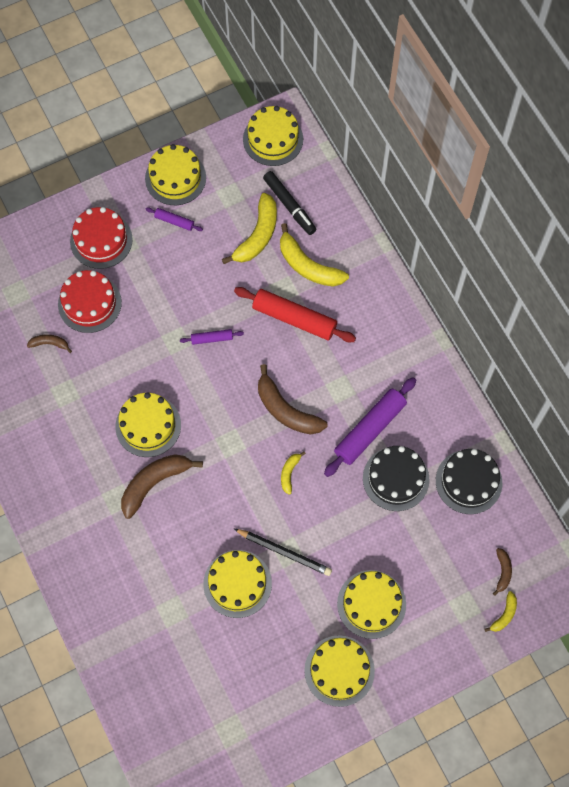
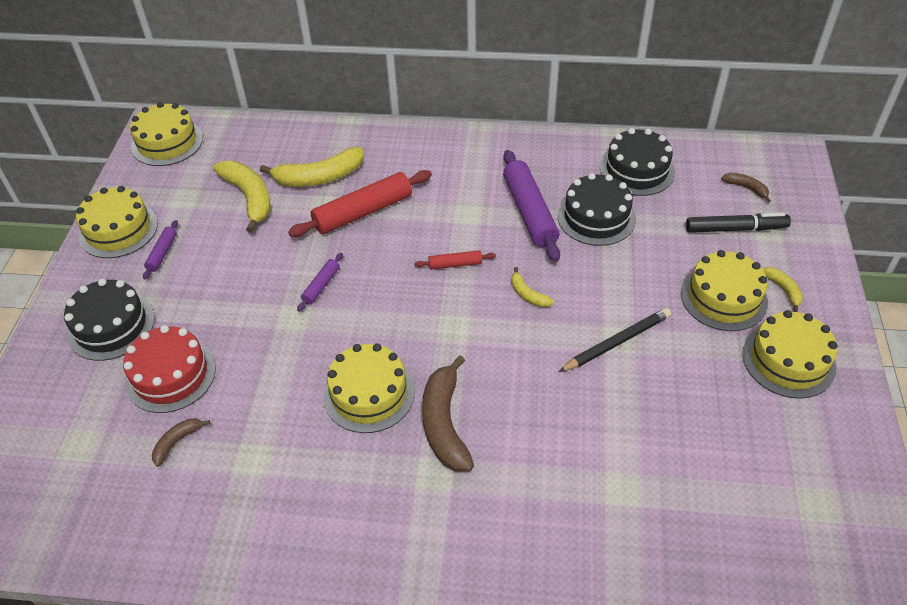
camera: 55 degrees left, 20 degrees down
(101, 240) = (111, 326): red cake -> black cake
(174, 221) = (162, 253): purple rolling pin -> purple rolling pin turned 45 degrees counterclockwise
(237, 583) = (627, 403): yellow cake -> none
(286, 410) = (455, 264): brown banana -> red rolling pin
(289, 206) = (245, 162): black marker -> black marker (735, 229)
(504, 615) = (793, 206): yellow banana -> yellow banana (783, 290)

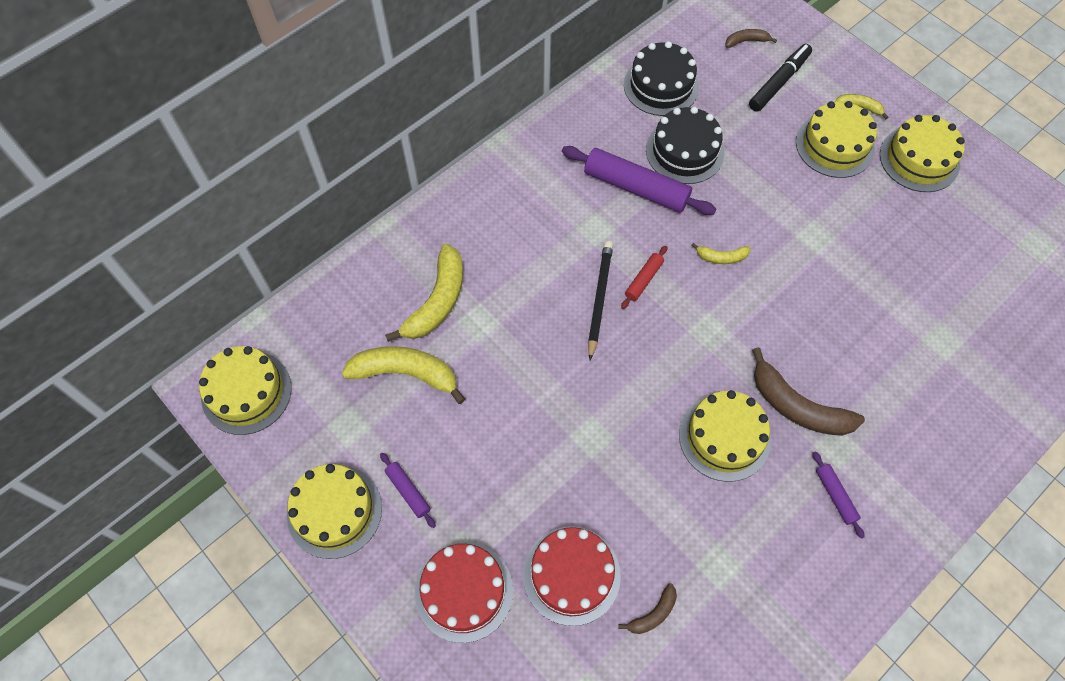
camera: 50 degrees left, 15 degrees up
(111, 326) = (464, 591): black cake -> red cake
(177, 442) = (653, 614): brown banana -> brown banana turned 120 degrees counterclockwise
(321, 286) = (575, 391): purple rolling pin -> purple rolling pin (835, 496)
(363, 212) = (517, 299): red rolling pin -> none
(617, 342) = (817, 240): black pencil -> black pencil (599, 299)

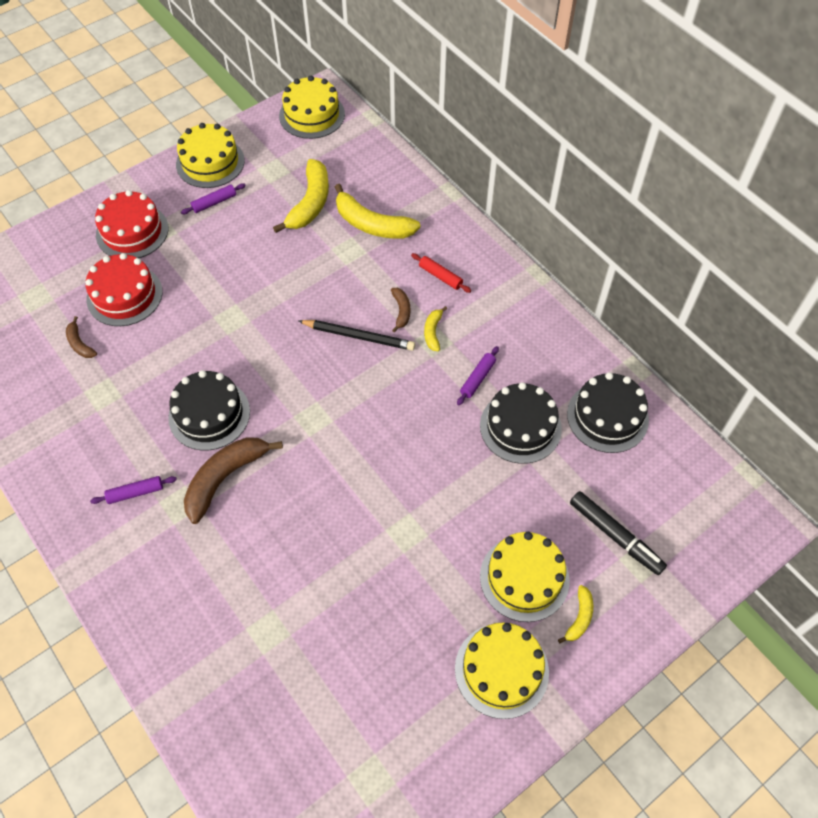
camera: 95 degrees right, 5 degrees down
(636, 187) = (477, 378): purple rolling pin -> purple rolling pin, size x0.49
(643, 280) = (374, 372): red rolling pin -> red rolling pin (440, 276)
(721, 257) = (391, 440): yellow banana -> yellow banana (433, 332)
(724, 437) = (209, 414): yellow cake -> black cake
(746, 41) = (676, 512): brown banana -> brown banana (401, 311)

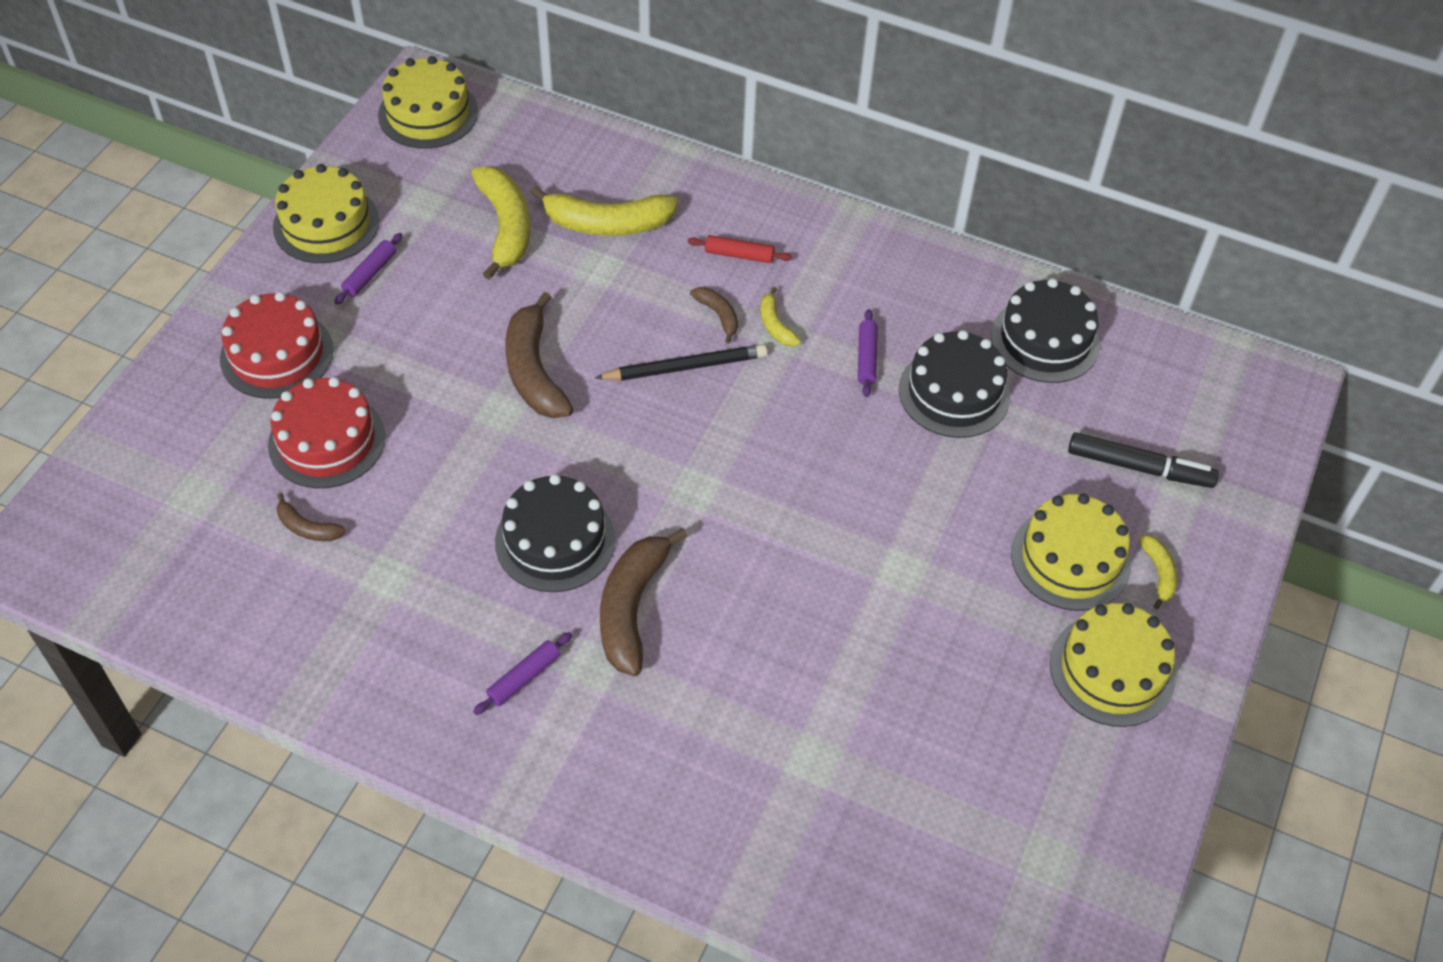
camera: 30 degrees left, 5 degrees down
(267, 301) = (534, 370): none -> brown banana

